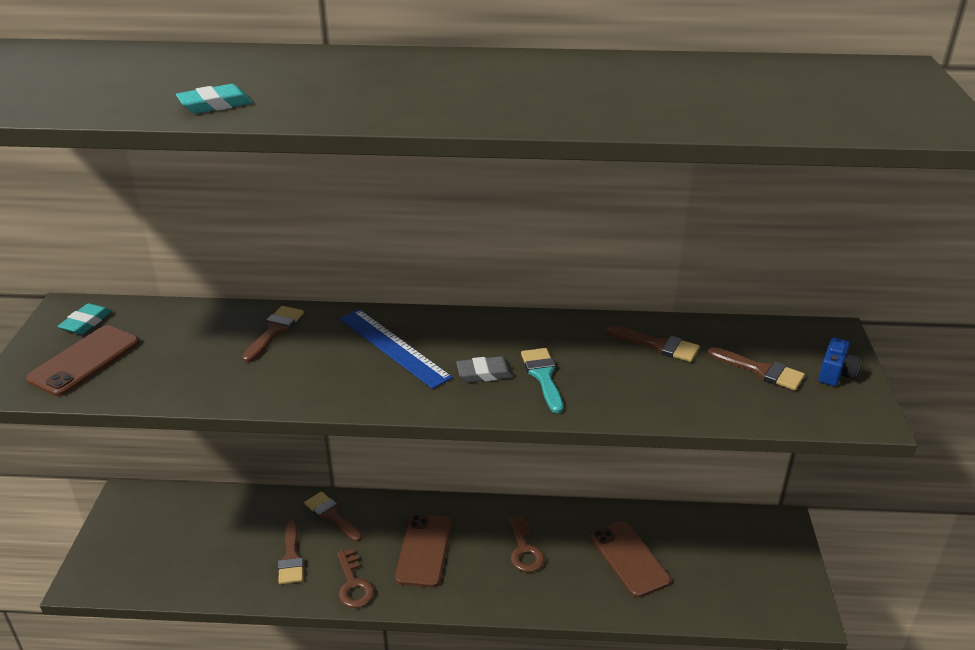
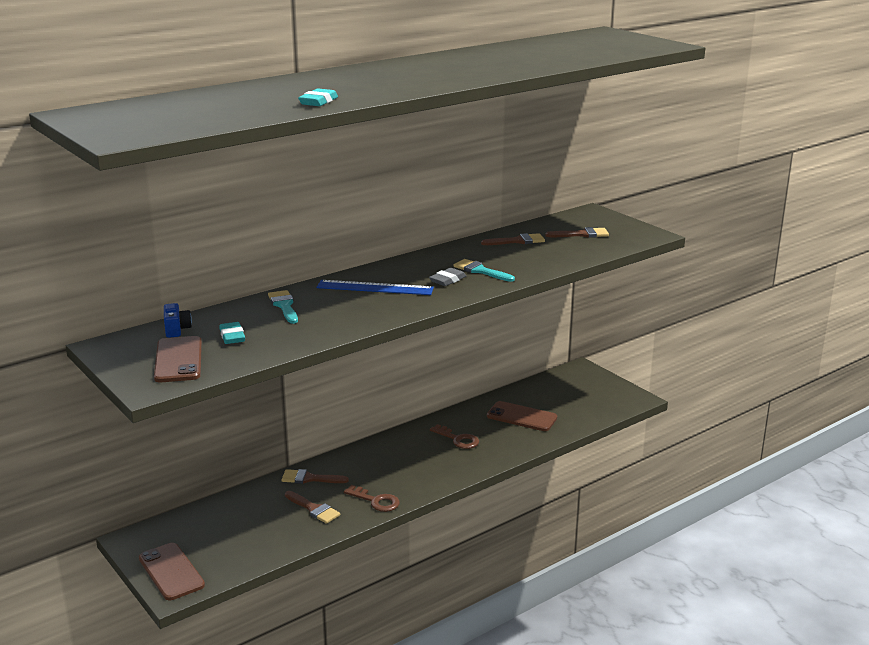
camera: 40 degrees left, 10 degrees down
(86, 322) = (136, 346): turquoise eraser -> turquoise eraser (232, 336)
(274, 331) = (284, 306): brown brush -> turquoise brush
(424, 550) = (397, 466): brown phone -> brown phone (171, 572)
(835, 374) = (616, 225): blue camera -> blue camera (177, 330)

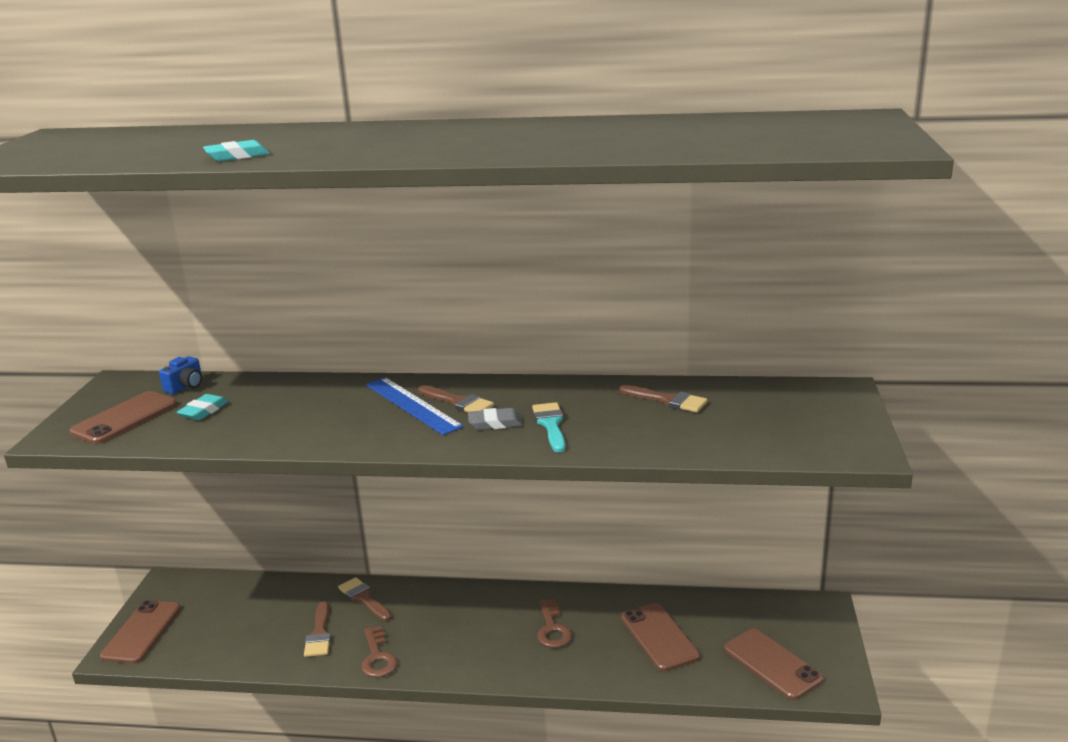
camera: 45 degrees right, 0 degrees up
(284, 306) = (303, 394): turquoise brush -> none
(582, 234) = (766, 418): brown brush -> brown brush (458, 402)
(594, 403) = (772, 664): none -> brown phone

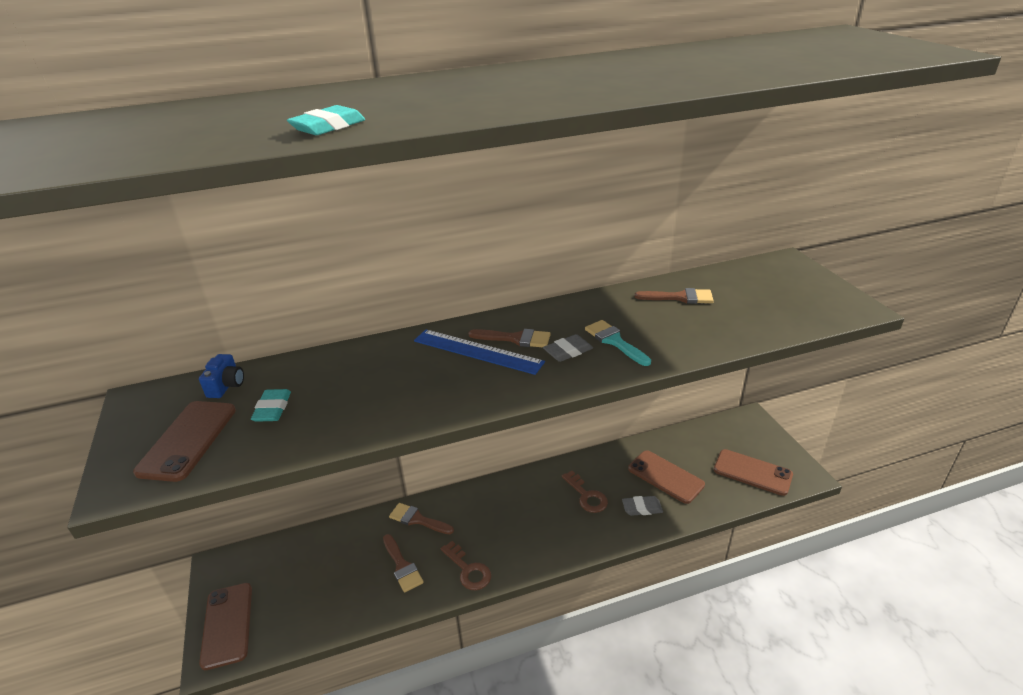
camera: 25 degrees left, 10 degrees up
(604, 659) = (642, 508): none -> grey eraser

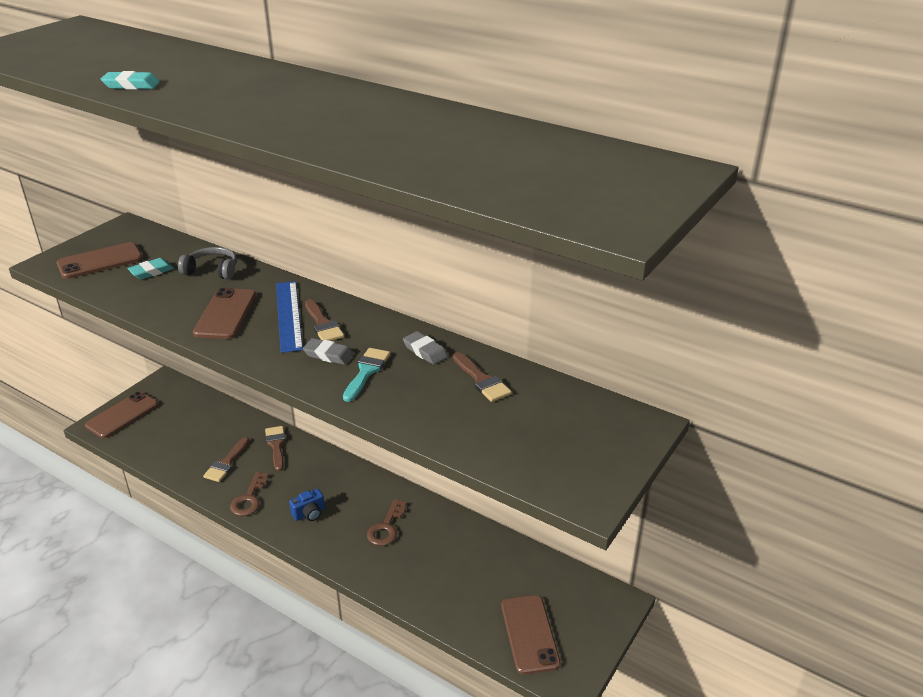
camera: 50 degrees right, 0 degrees up
(226, 386) = (161, 245): blue camera -> blue camera (309, 513)
(332, 369) = (212, 270): none -> grey headphones
(642, 508) = (403, 570): grey eraser -> grey eraser (425, 351)
(665, 477) = (460, 570): brown phone -> brown phone (225, 314)

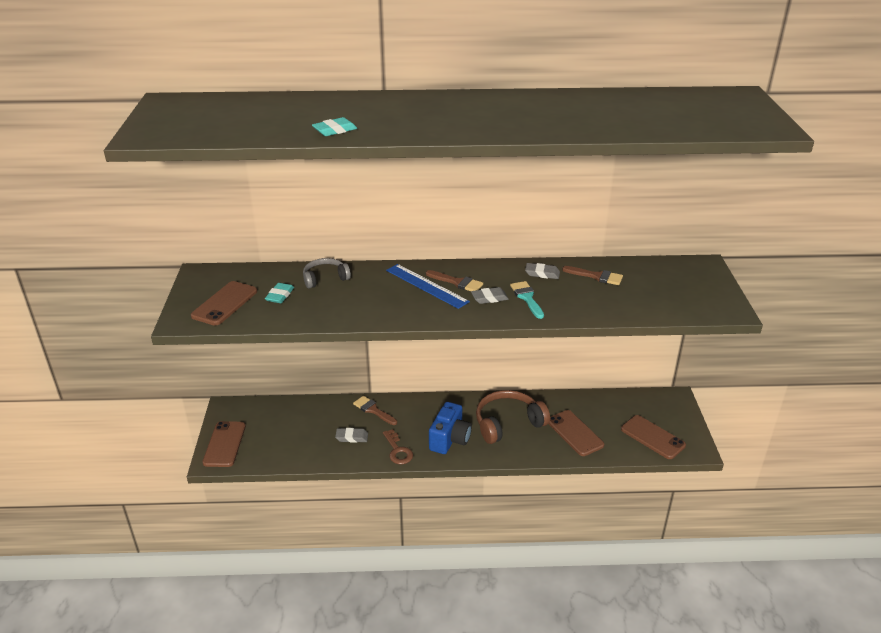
camera: 35 degrees left, 0 degrees up
(225, 314) = (383, 301): brown phone -> brown phone (575, 433)
(226, 463) = (352, 437): brown brush -> grey eraser
(309, 513) = (450, 439): blue camera -> blue camera, size x1.80
(386, 527) = (508, 423): brown key -> brown headphones

